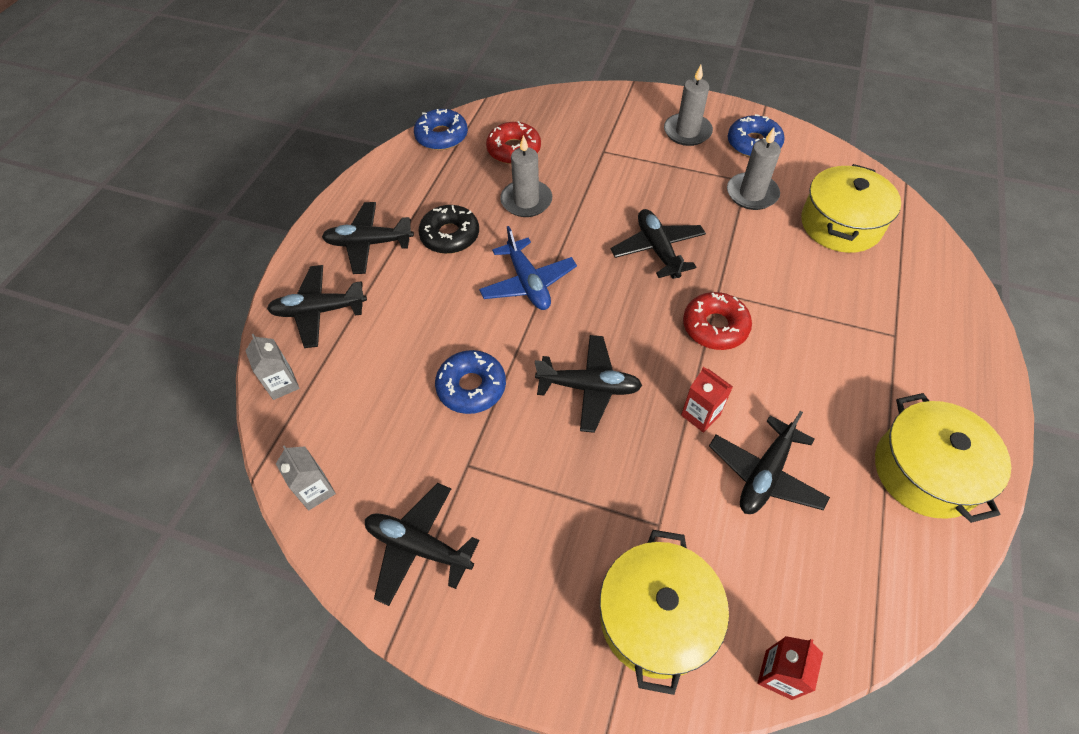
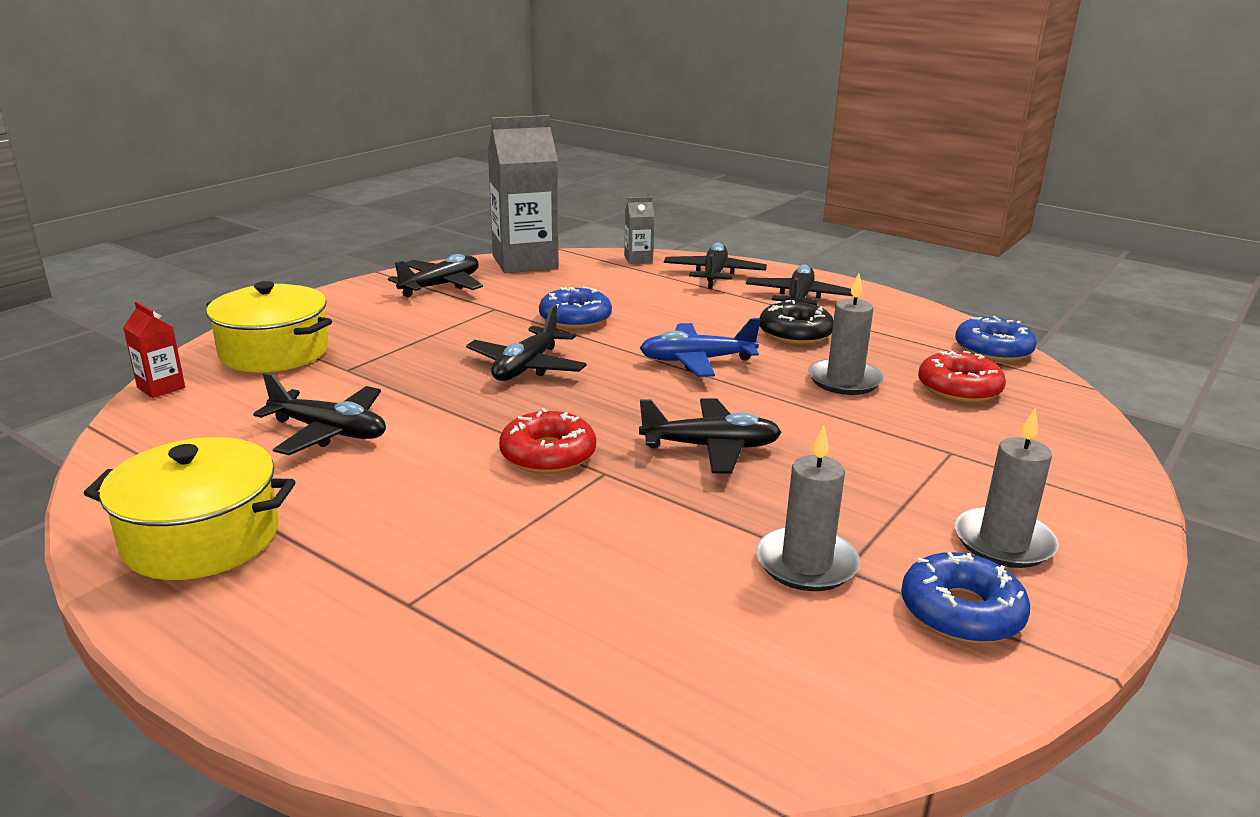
camera: 105 degrees right, 30 degrees down
(315, 490) = (525, 262): grey carton -> grey carton, size x2.23
(700, 415) = (435, 415): red carton -> none
(765, 474) = (329, 432): black plane -> black plane turned 150 degrees clockwise
(840, 224) = (684, 642): yellow pot -> none

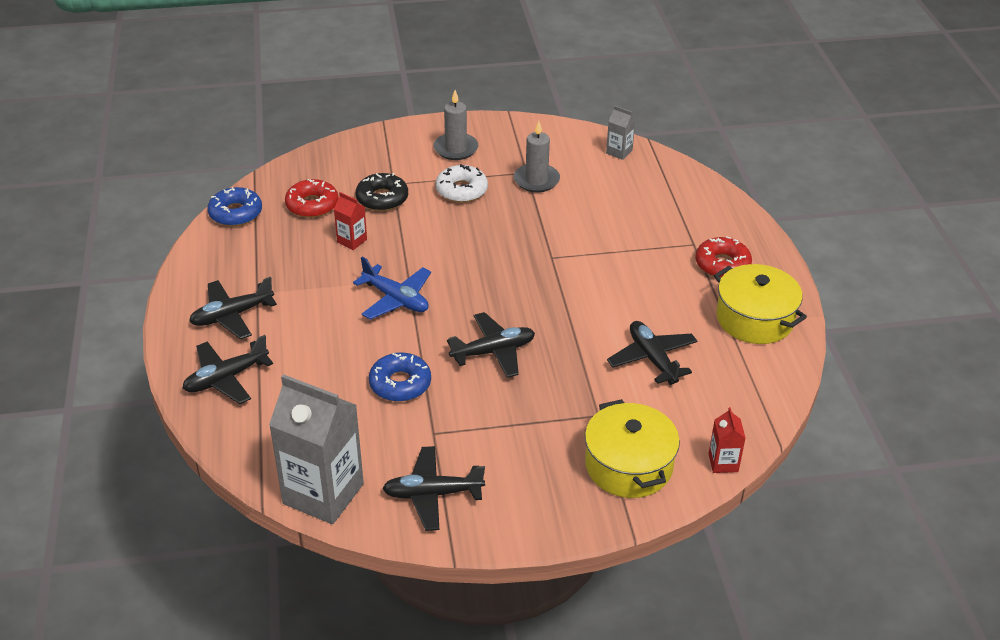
camera: 135 degrees left, 15 degrees up
(548, 455) = (563, 280): red donut -> red donut (722, 264)
(638, 259) = (236, 438): grey carton -> grey carton (619, 152)
(711, 447) = (486, 242): black plane -> none
(795, 333) = (302, 287): black donut -> black donut (382, 198)
(844, 380) = (352, 241): grey candle -> red carton
(864, 489) = (461, 190): none -> white donut
(961, 612) = (516, 143): blue donut -> none

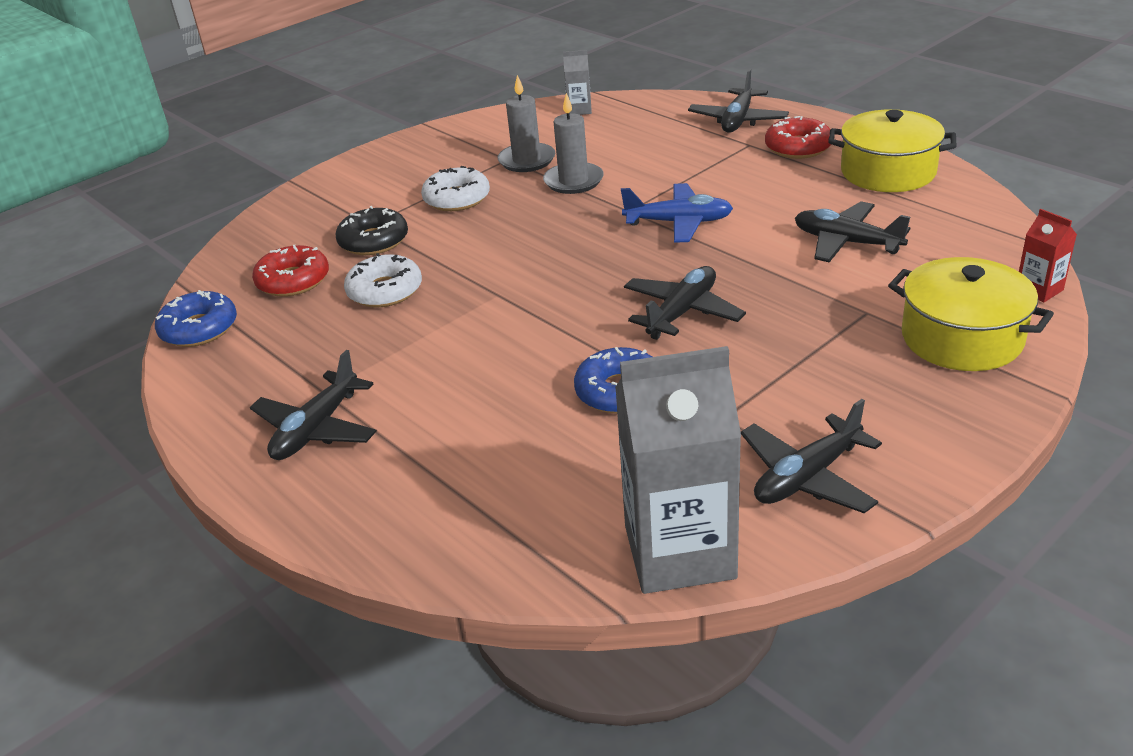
camera: 30 degrees left, 5 degrees down
(226, 378) = (390, 498): black plane -> black plane (738, 120)
(352, 241) = (385, 291): red carton -> white donut
(396, 299) = (508, 318): blue plane -> blue plane (678, 223)
(456, 149) = (405, 170): grey candle -> grey candle (573, 181)

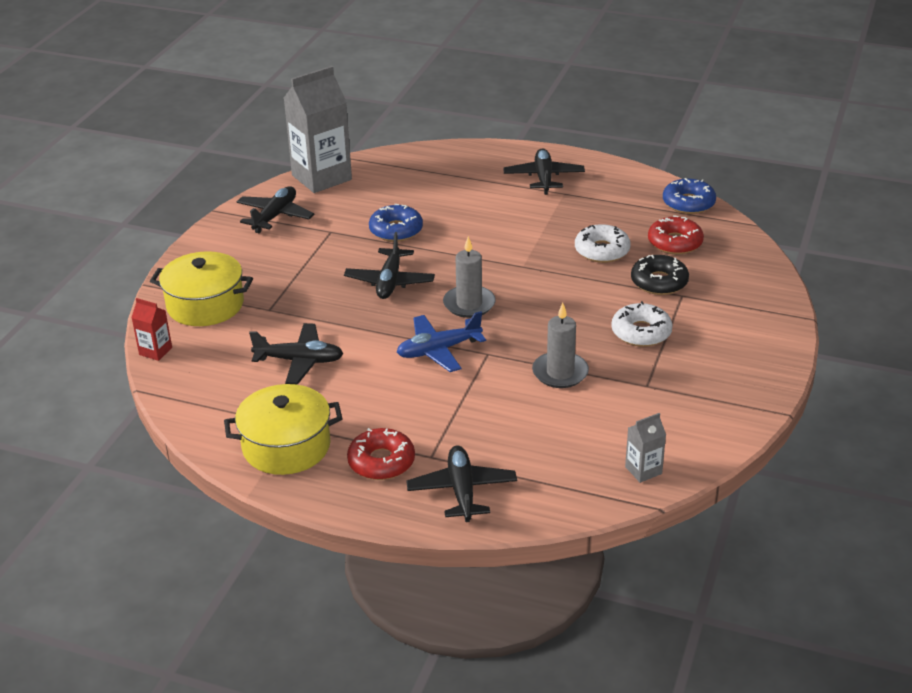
camera: 150 degrees right, 0 degrees up
(527, 160) = (626, 387): grey candle -> grey candle (469, 304)

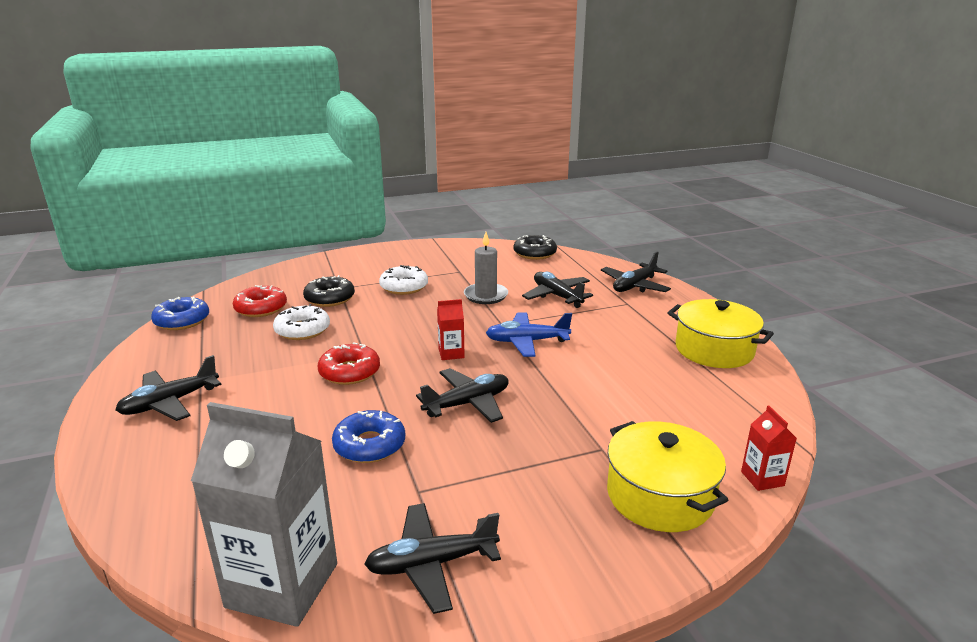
camera: 130 degrees left, 10 degrees down
(299, 361) = (634, 391): black plane -> black plane (557, 296)
(381, 462) = (661, 314): red donut -> red donut (349, 372)
(438, 350) = (527, 341): blue plane -> blue plane turned 150 degrees clockwise
(469, 304) = (451, 353): grey candle -> red carton
(643, 470) = (534, 253): grey carton -> black donut

